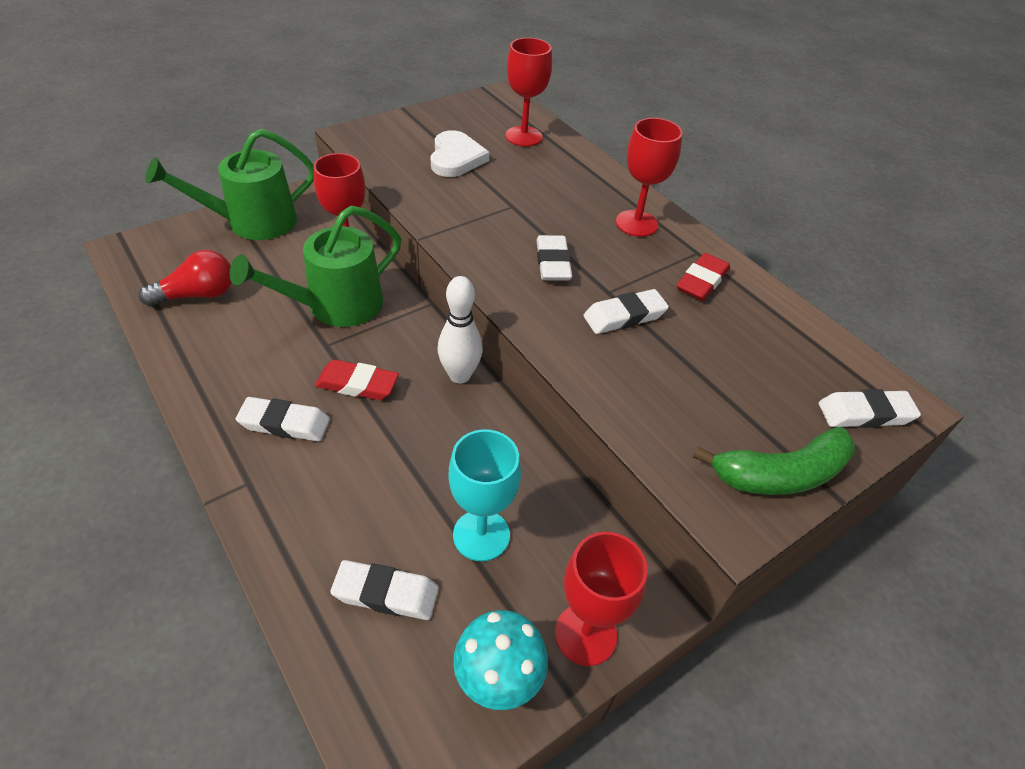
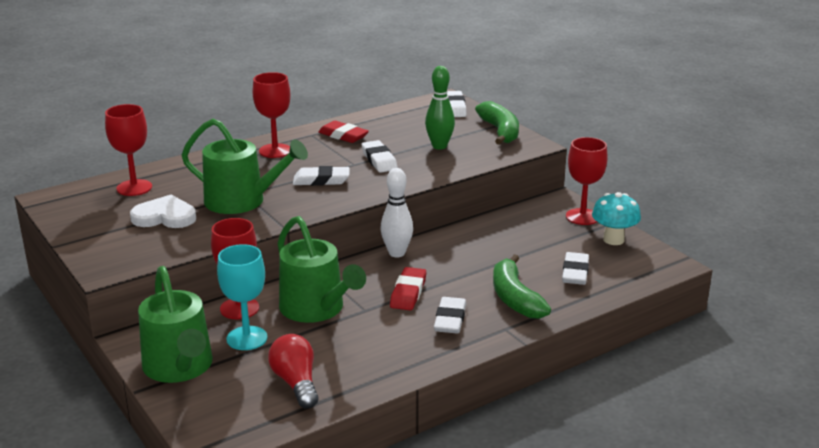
camera: 85 degrees left, 20 degrees down
(323, 500) = (515, 298): none -> green banana
(481, 535) = (529, 244): turquoise goblet -> turquoise goblet (247, 338)
(492, 204) = (241, 201): none -> green watering can
(691, 385) = (439, 146): none -> green bowling pin

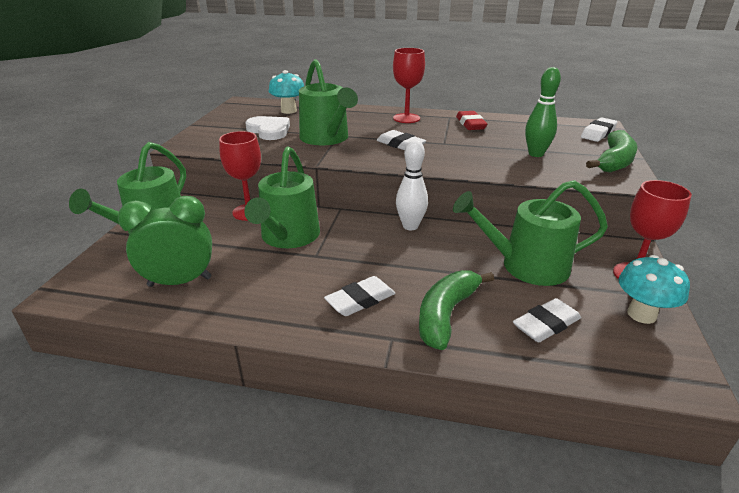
camera: 45 degrees right, 5 degrees up
(134, 188) = (288, 111): red goblet -> turquoise mushroom
(247, 338) = (216, 233): turquoise goblet -> none
(296, 383) = (180, 282): red light bulb -> green clock
(379, 160) = (467, 147): white eraser -> none
(408, 293) = (367, 260): red eraser -> none
(516, 242) = (526, 266): none -> green watering can

